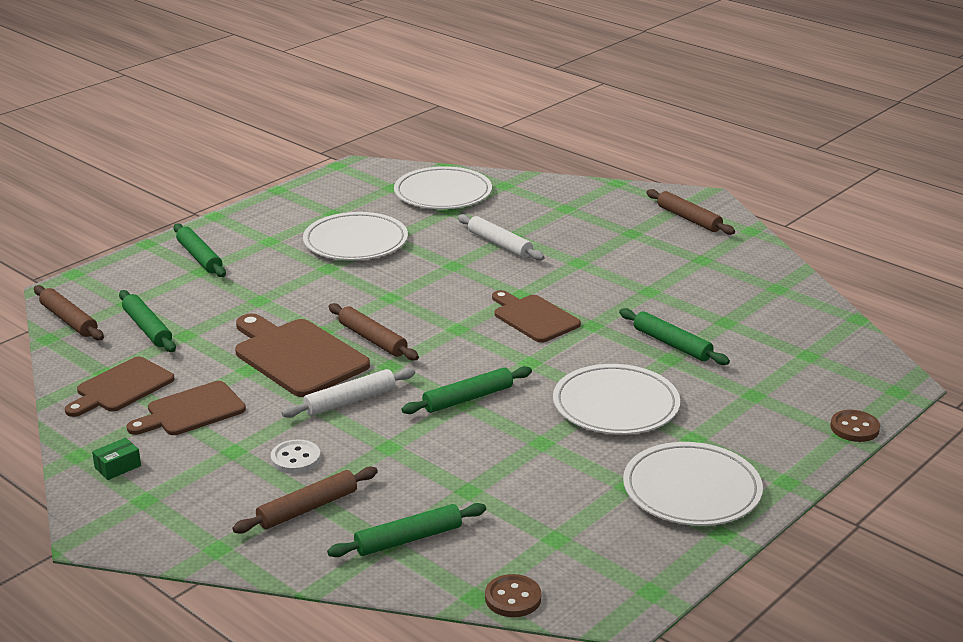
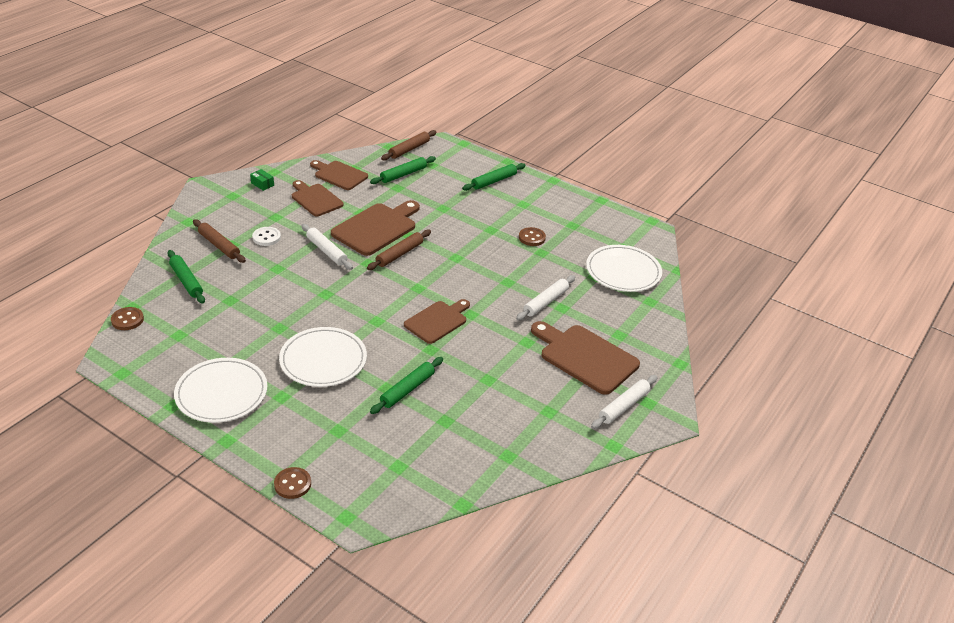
camera: 80 degrees right, 10 degrees up
(355, 241) = (532, 238): white plate -> brown button
(468, 398) = (330, 296): green rolling pin -> none
(607, 231) = (585, 357): none -> brown cutting board
(689, 219) = (624, 406): brown rolling pin -> white rolling pin

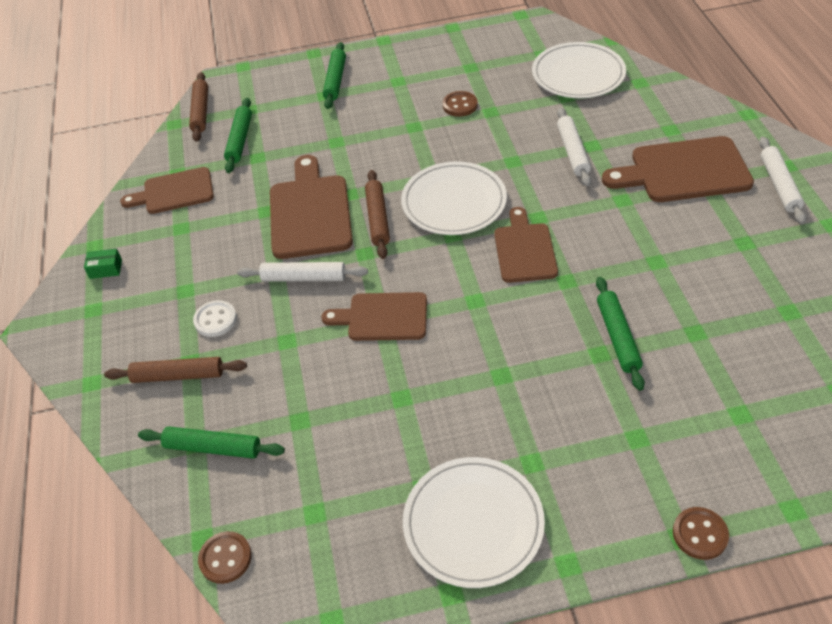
camera: 40 degrees left, 10 degrees up
(315, 199) = (195, 236): brown cutting board -> brown cutting board (383, 317)
(323, 360) = (500, 386): white plate -> white plate (454, 202)

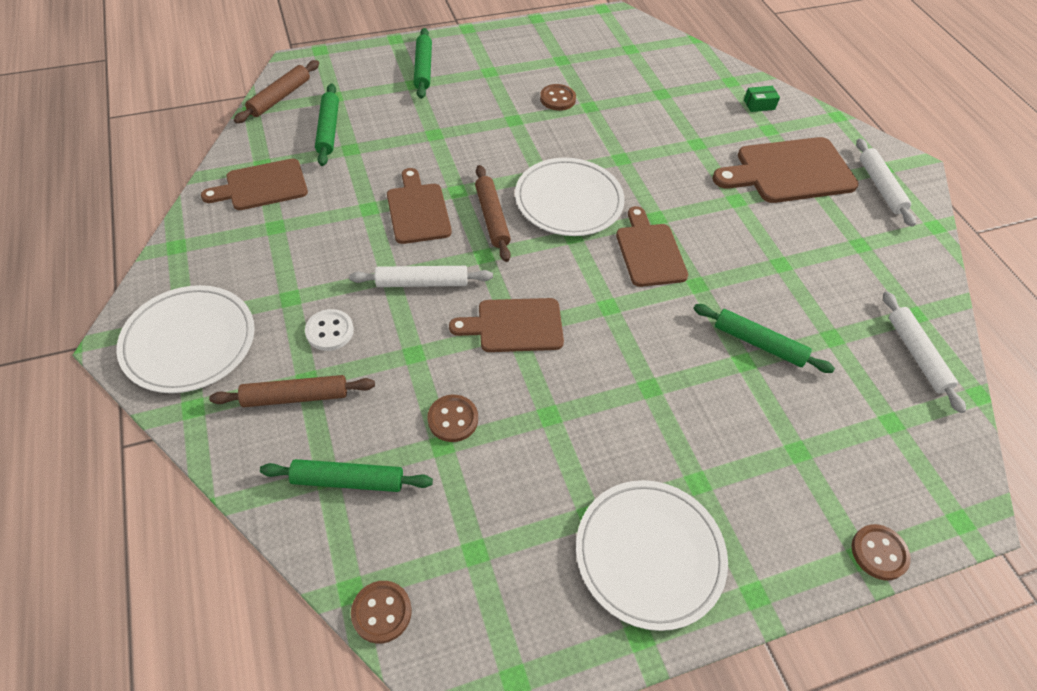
camera: 15 degrees left, 5 degrees up
(106, 269) = (193, 273): green box -> green box (759, 105)
(200, 112) = (279, 97): brown rolling pin -> brown rolling pin turned 45 degrees clockwise
(310, 212) = (418, 210): brown cutting board -> brown cutting board, size x0.66
(312, 399) = (453, 419): none -> brown button
(572, 151) = (679, 150): white rolling pin -> white rolling pin (917, 354)
(578, 74) = (670, 71): white plate -> white plate (189, 341)
(617, 337) = (759, 343): green rolling pin -> green rolling pin turned 45 degrees counterclockwise

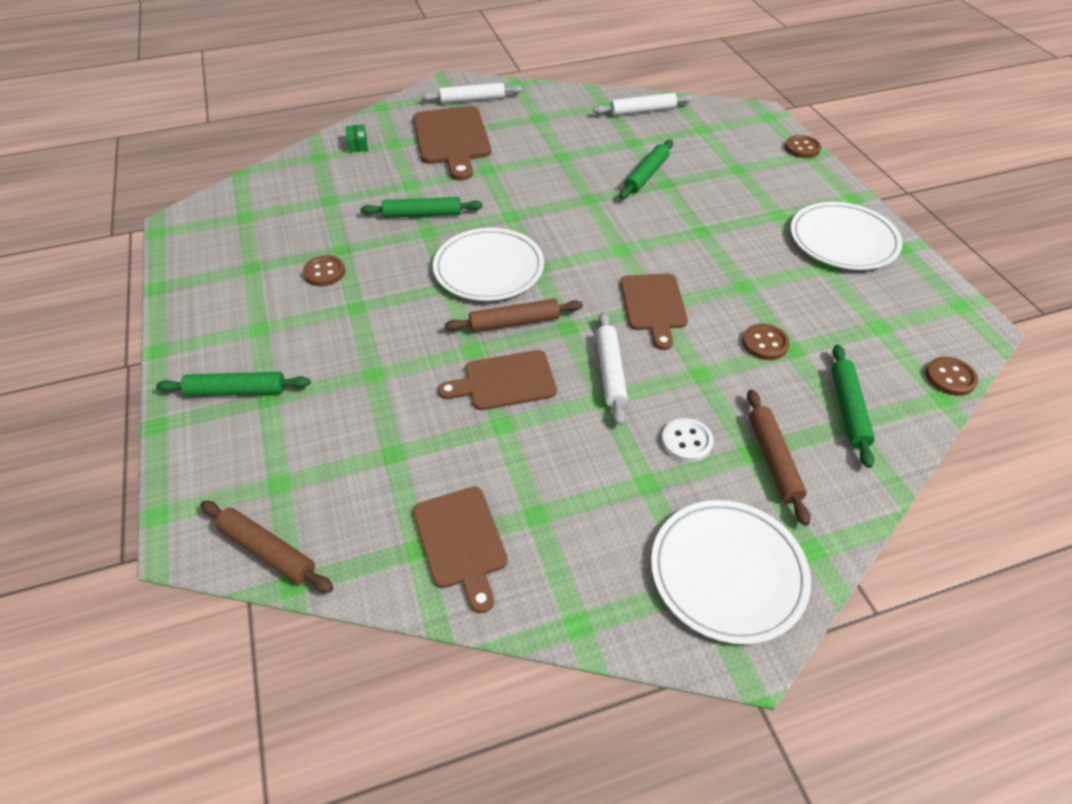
camera: 85 degrees left, 5 degrees down
(328, 130) = (351, 481): green rolling pin -> green rolling pin (422, 214)
(649, 251) = (554, 222): brown cutting board -> none

